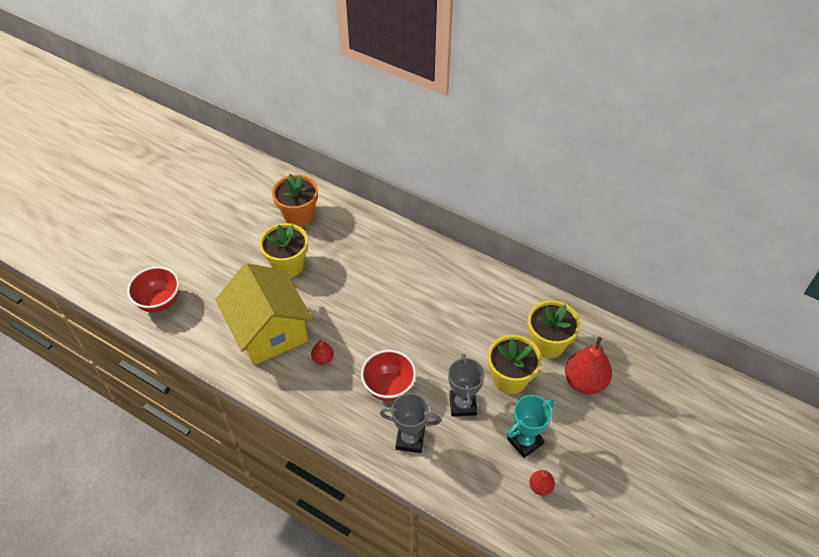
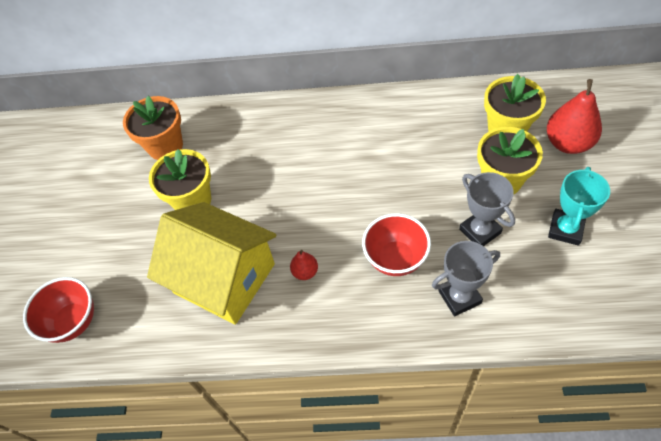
camera: 25 degrees left, 5 degrees up
(540, 487) = (617, 263): red pear -> none

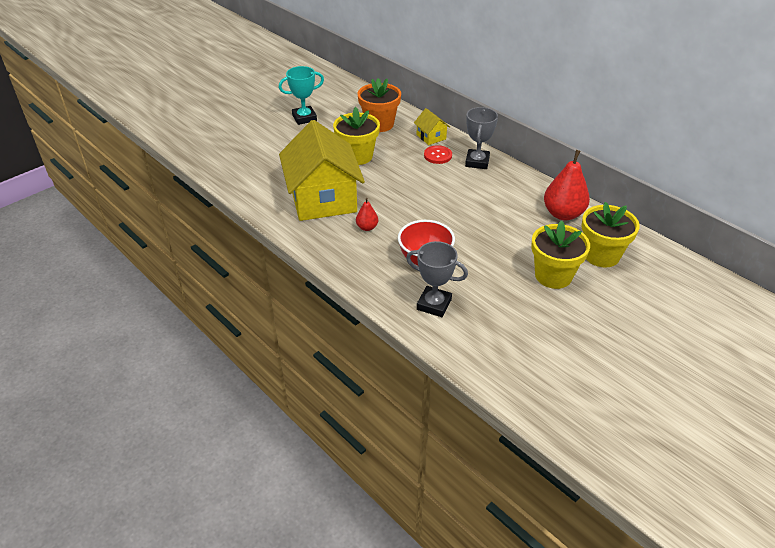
camera: 40 degrees right, 15 degrees down
(73, 322) = (232, 163): red bowl -> none
(231, 121) = (431, 137): none -> yellow house
(263, 137) = (438, 155): none -> red button
(480, 231) = (497, 287): grey trophy -> grey trophy (477, 162)
(565, 229) = (556, 329): turquoise trophy -> turquoise trophy (304, 118)
(568, 143) = (635, 292): red pear -> red pear (563, 214)

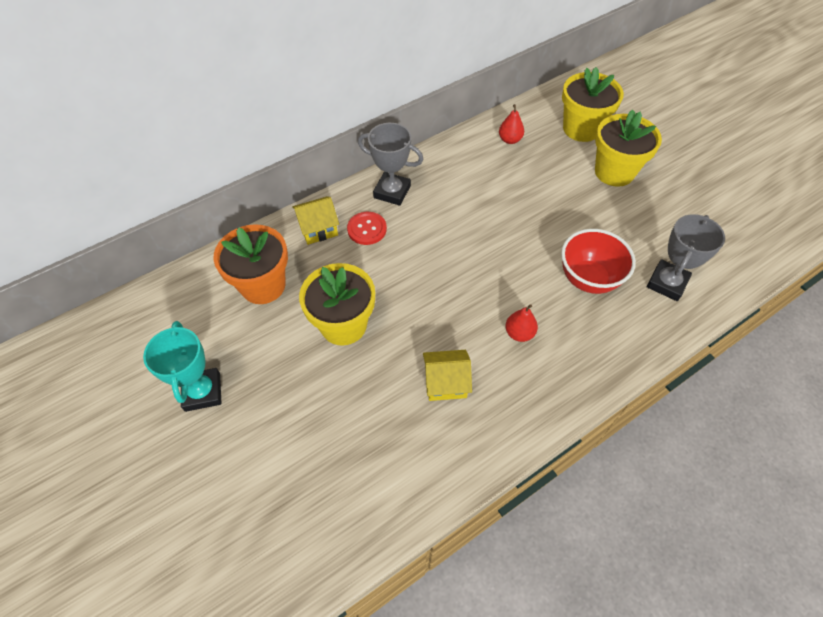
camera: 80 degrees left, 15 degrees up
(323, 199) = (445, 382): yellow house -> yellow house, size x0.42
(563, 214) = (510, 140): red pear -> red pear, size x0.50

